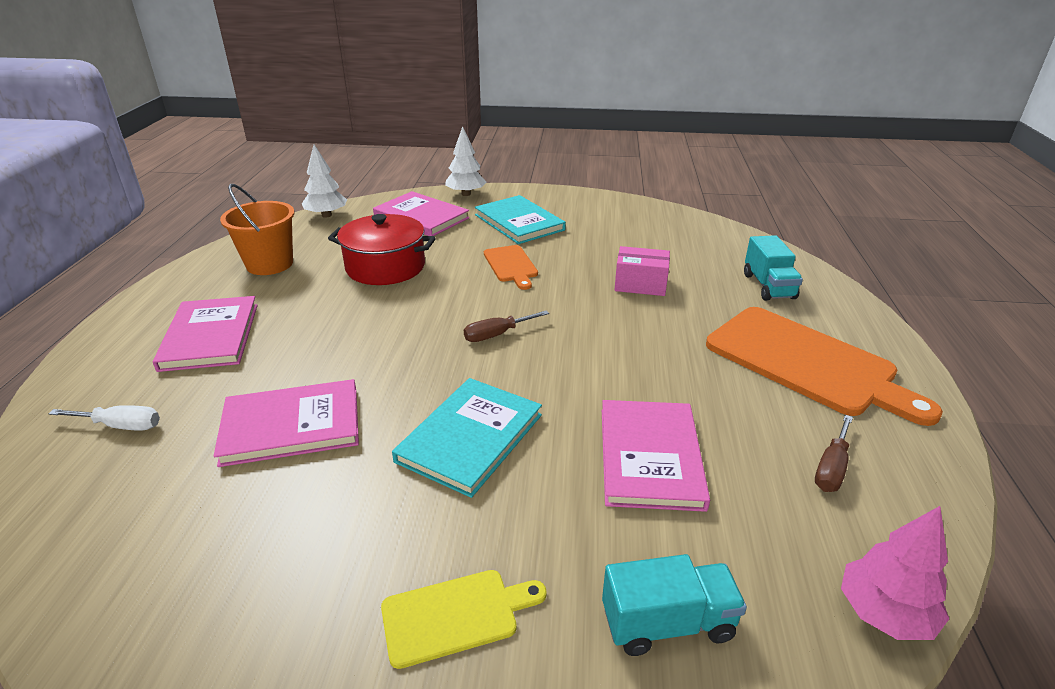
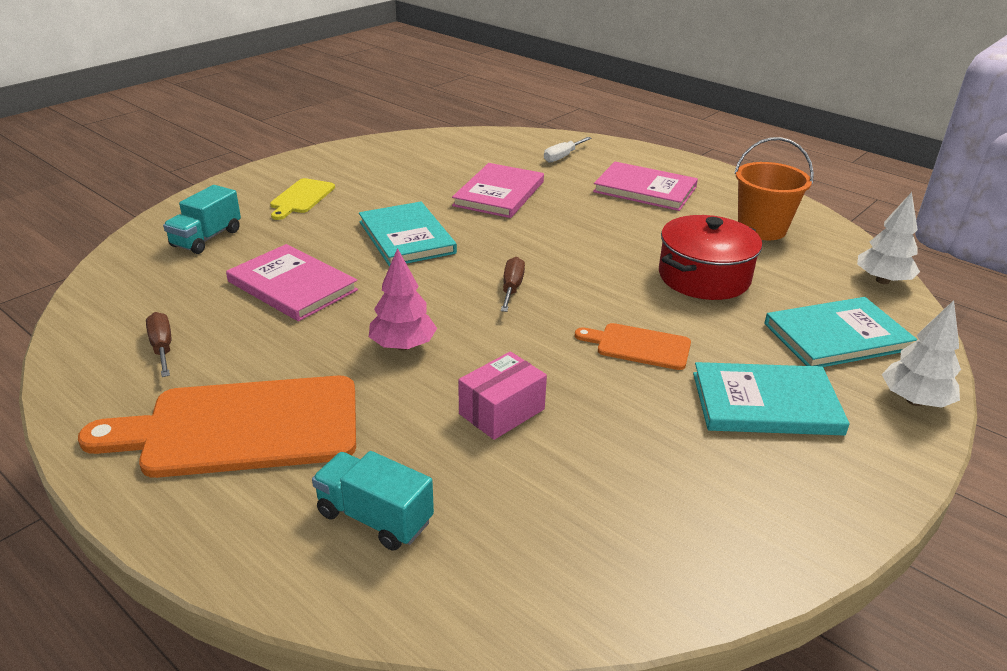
camera: 125 degrees right, 0 degrees up
(421, 217) = (837, 336): pink book -> turquoise book
(884, 613) = (94, 294): pink tree -> pink tree (403, 346)

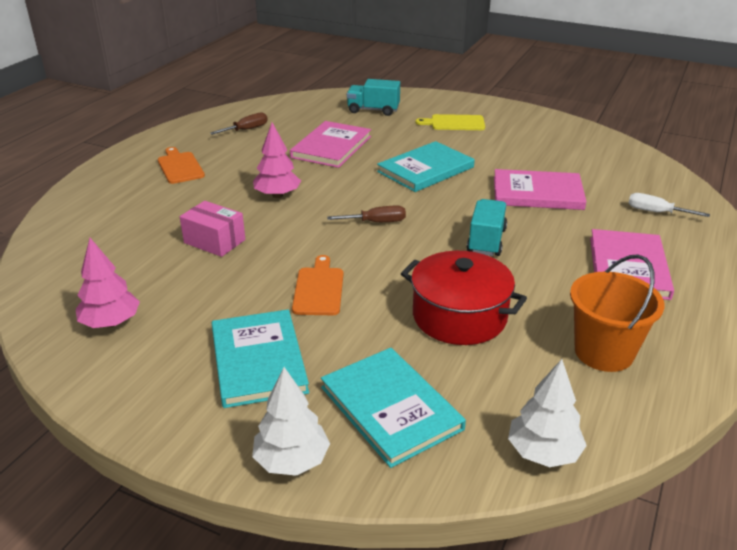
camera: 75 degrees right, 0 degrees up
(242, 427) = (180, 167): orange cutting board -> orange cutting board, size x0.50
(374, 517) = (109, 218): turquoise truck -> turquoise truck (486, 241)
(679, 520) = (111, 323): none -> pink tree

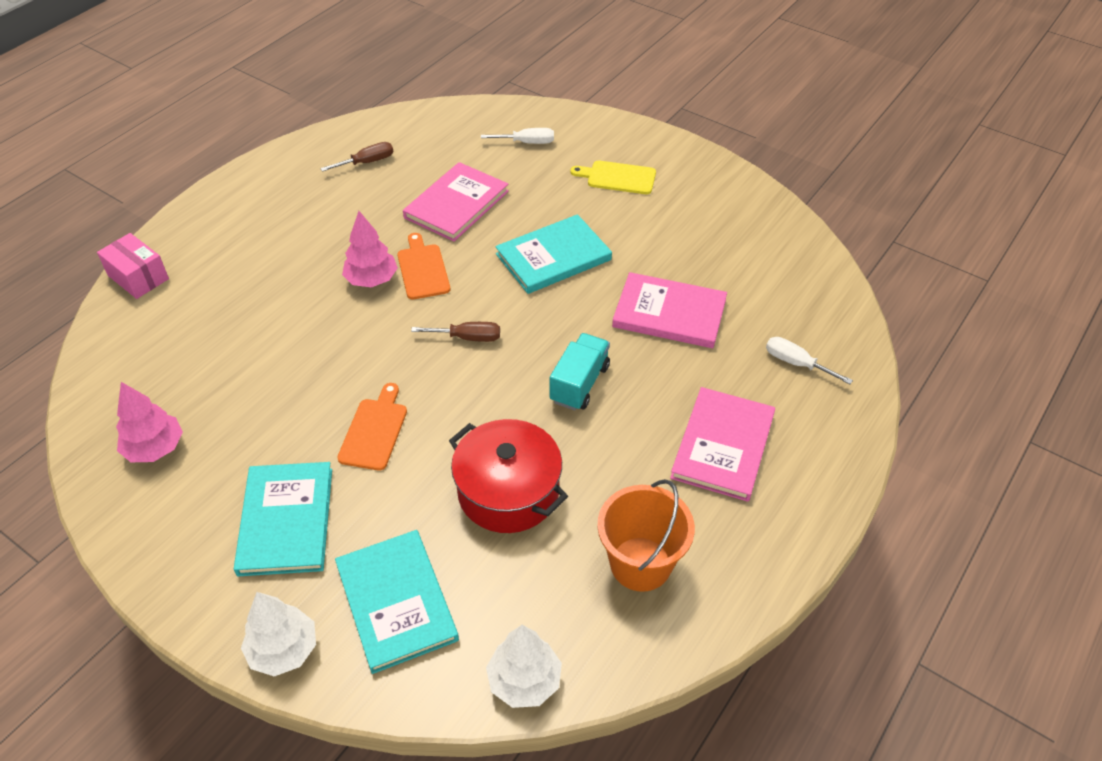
camera: 10 degrees right, 15 degrees up
(180, 167) = (276, 219): orange cutting board -> orange cutting board (423, 269)
(214, 241) = (285, 344): pink box -> pink box (138, 277)
(373, 110) = (527, 142): turquoise truck -> white screwdriver

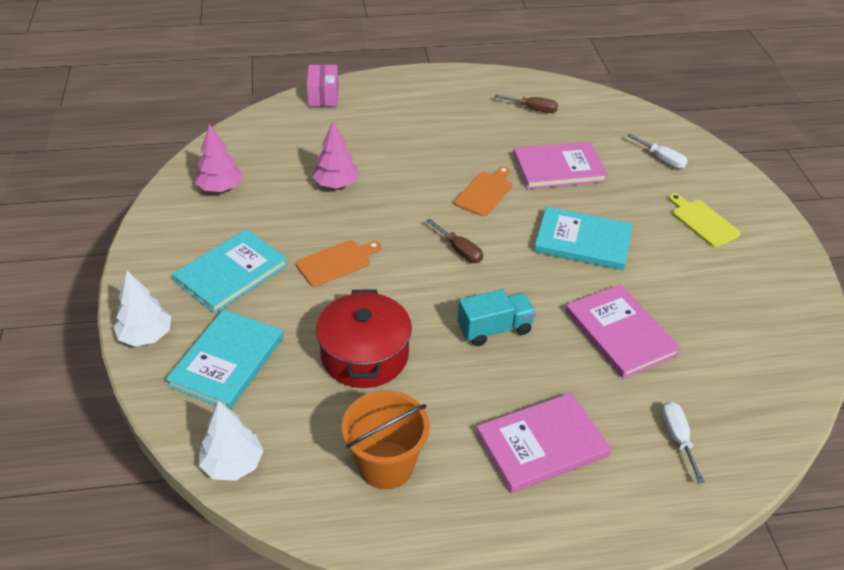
camera: 45 degrees right, 5 degrees down
(372, 280) = (446, 178): pink tree -> pink tree (336, 184)

